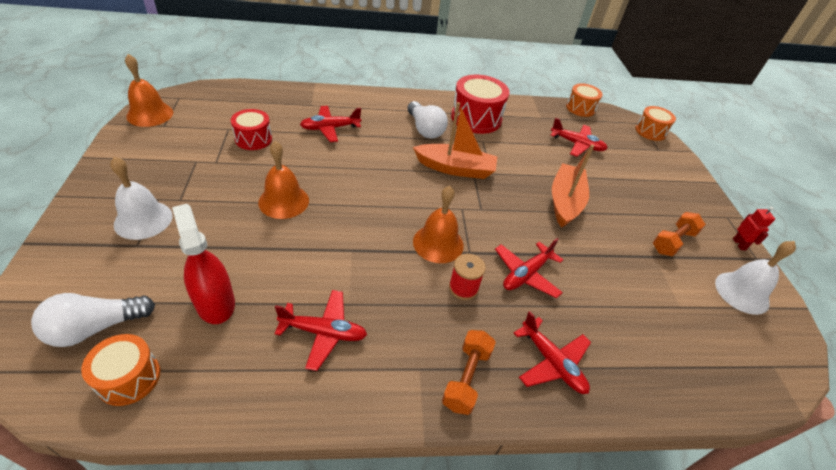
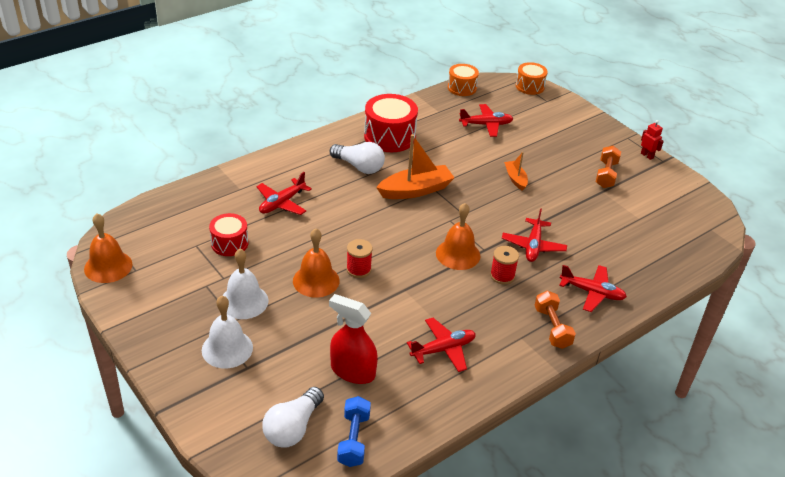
camera: 30 degrees left, 5 degrees down
(129, 378) = (354, 439): orange drum -> blue dumbbell
(330, 210) = (358, 269): none -> red spool
(565, 202) = (515, 179): orange boat -> orange boat, size x0.55
(742, 292) = (668, 190): white bell -> white bell (244, 301)

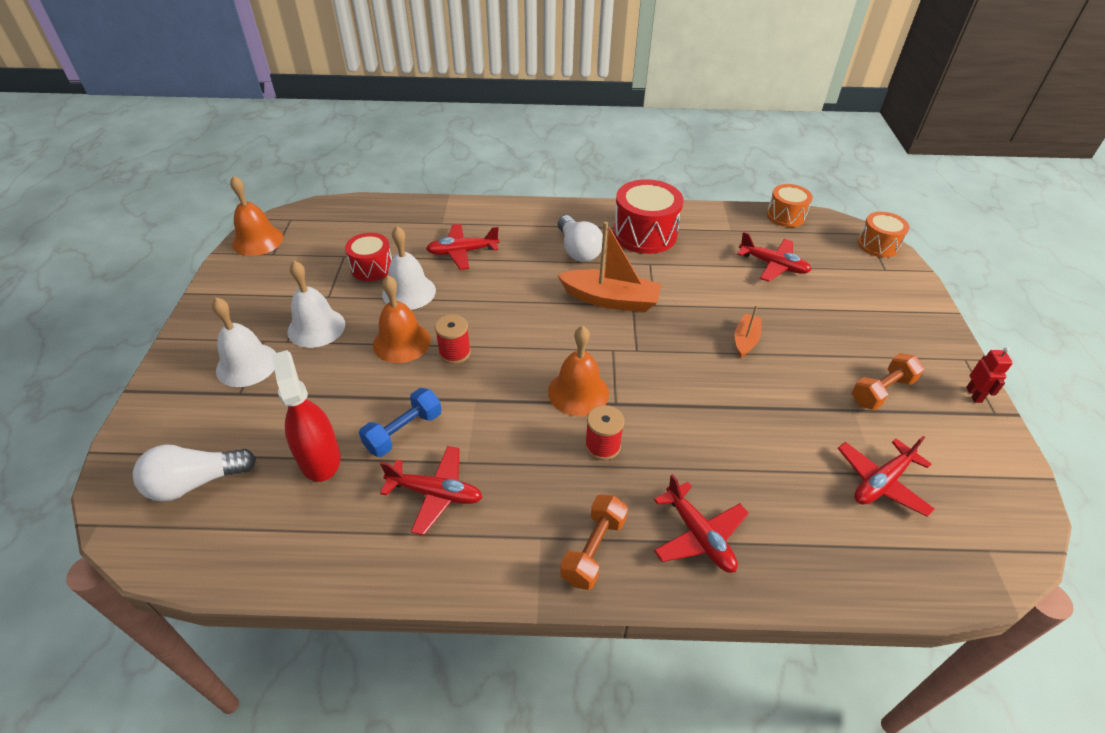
camera: 40 degrees right, 5 degrees up
(279, 247) = (409, 292): none -> white bell
(354, 439) = (228, 536): blue dumbbell -> blue dumbbell (404, 432)
(533, 246) = (682, 430): red plane -> red plane (881, 482)

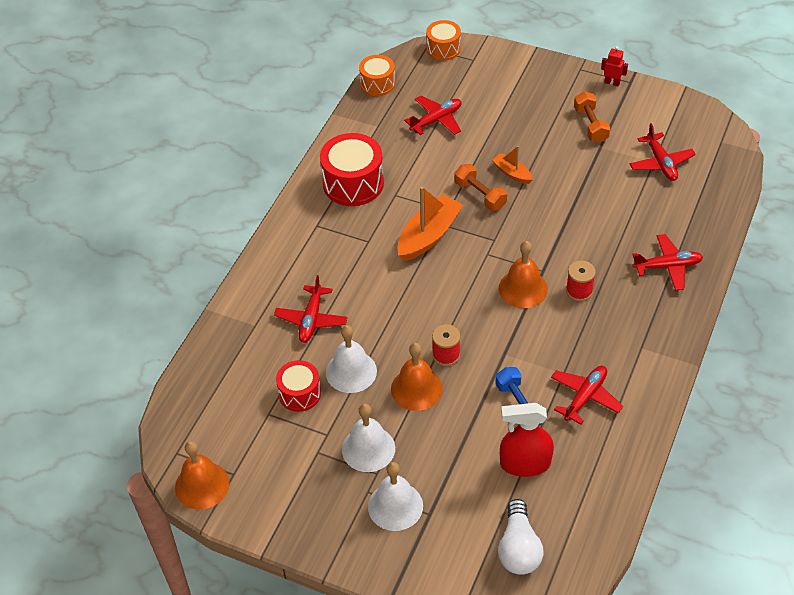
camera: 65 degrees left, 5 degrees up
(578, 250) = (352, 236): white light bulb -> none
(593, 549) = (659, 322): orange dumbbell -> orange dumbbell (480, 195)

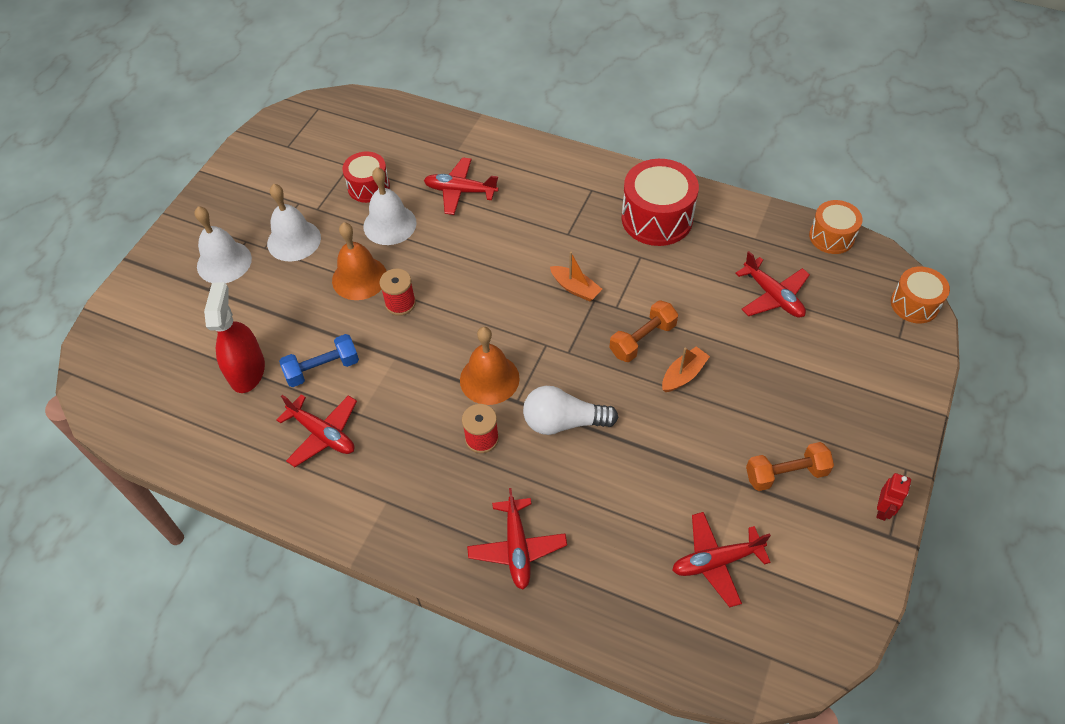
camera: 90 degrees right, 5 degrees up
(202, 485) = (280, 127): orange bell -> none
(428, 236) = (575, 288): orange boat -> orange boat, size x0.55
(518, 548) = (149, 361): white light bulb -> white light bulb (563, 422)

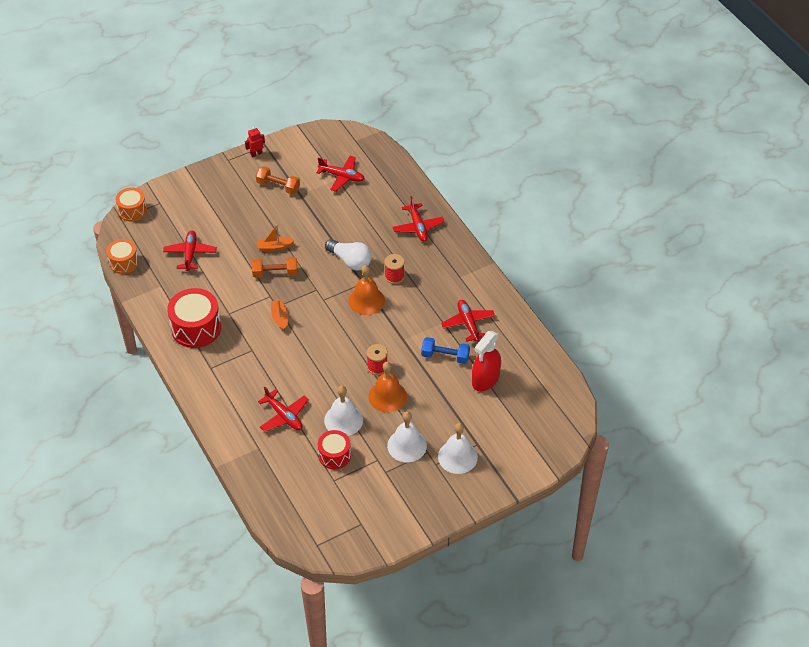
camera: 145 degrees left, 5 degrees down
(517, 548) = (418, 227): red plane -> red plane turned 135 degrees clockwise

